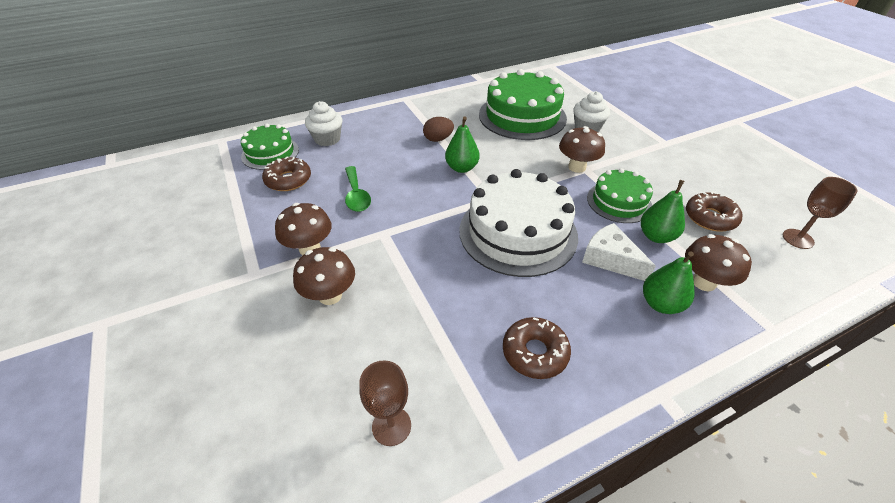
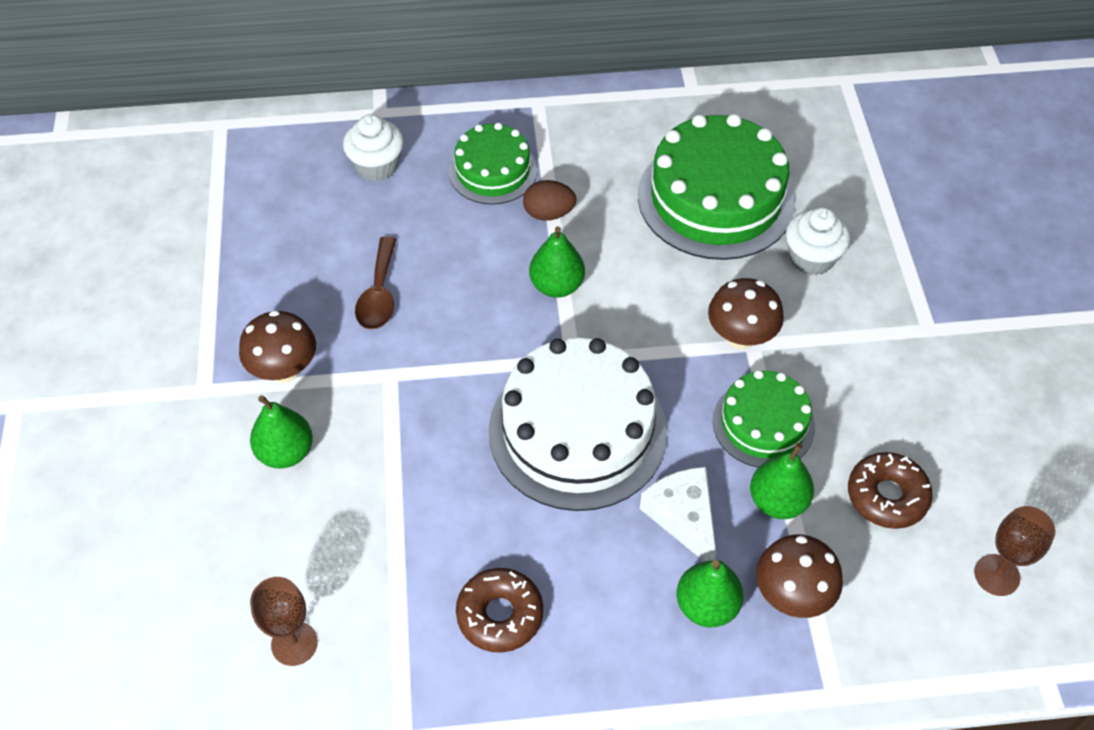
camera: 20 degrees right, 10 degrees up
(270, 153) = (283, 173): green cake -> green cake (493, 170)
(288, 180) = (293, 236): brown donut -> none
(330, 295) = (286, 452): brown mushroom -> green pear
(356, 195) = (379, 294): green spoon -> brown spoon

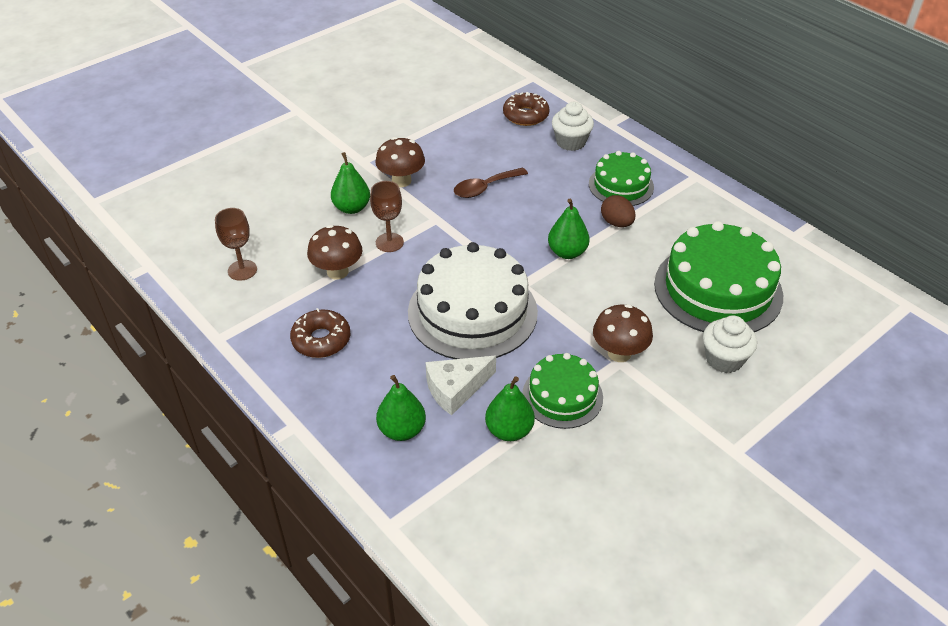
camera: 55 degrees right, 10 degrees down
(683, 517) = (456, 389): white cheese -> white cheese turned 150 degrees counterclockwise
(792, 595) = (445, 470): brown mushroom -> brown mushroom (337, 272)
(887, 496) = (567, 488): brown donut -> brown donut (525, 115)
(997, 575) = (559, 583): brown goblet -> brown goblet (389, 242)

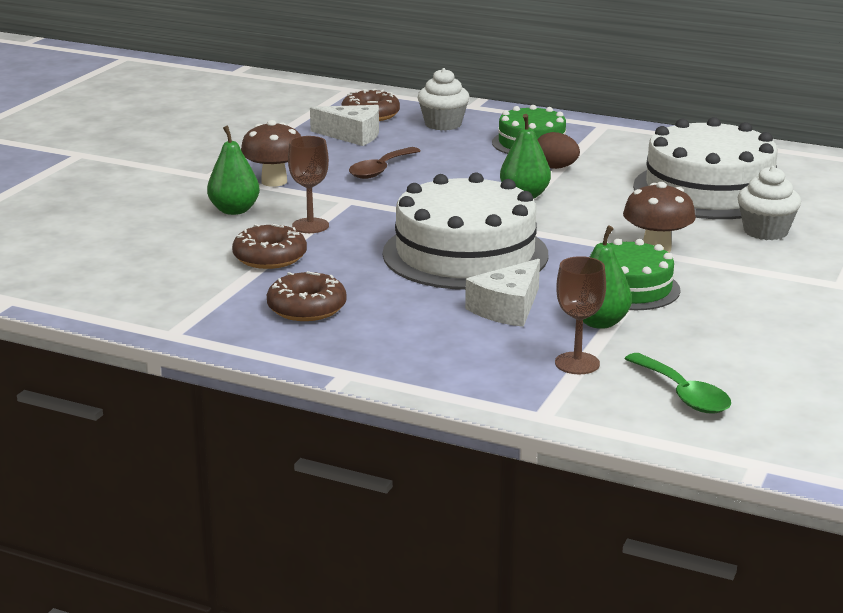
camera: 25 degrees left, 20 degrees down
(242, 270) = (144, 279): brown goblet -> brown goblet (577, 363)
(337, 272) = (270, 257): brown mushroom -> brown donut
(402, 430) = (478, 348): green pear -> none
(494, 138) = (352, 135): none -> white cheese
(506, 542) = (683, 394): none -> green spoon
(718, 289) = (708, 190): green cake -> white cake

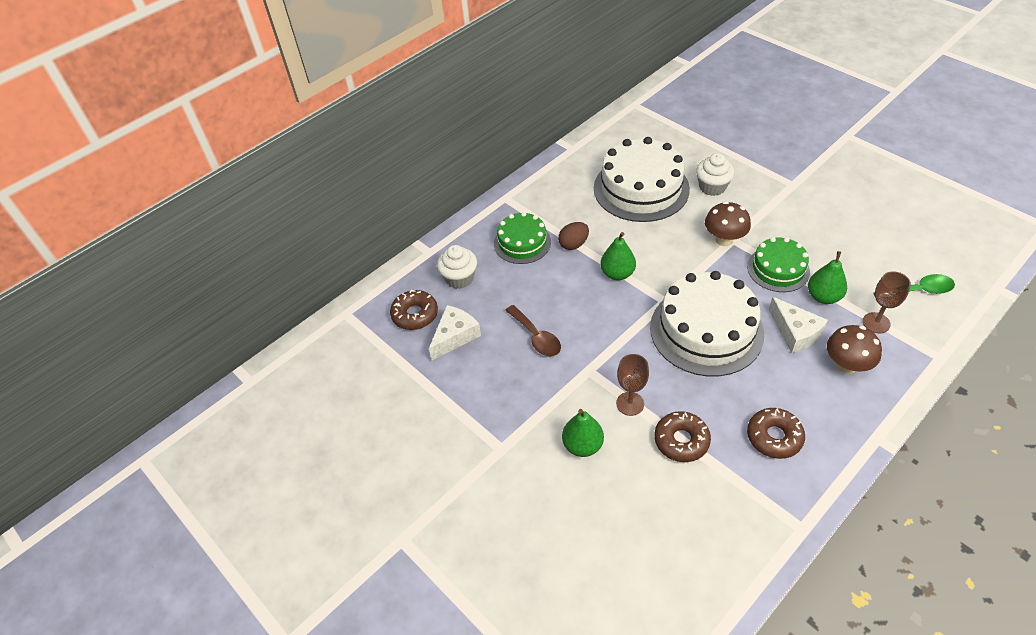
camera: 65 degrees left, 25 degrees up
(274, 181) = (532, 407): brown mushroom -> brown mushroom (846, 365)

